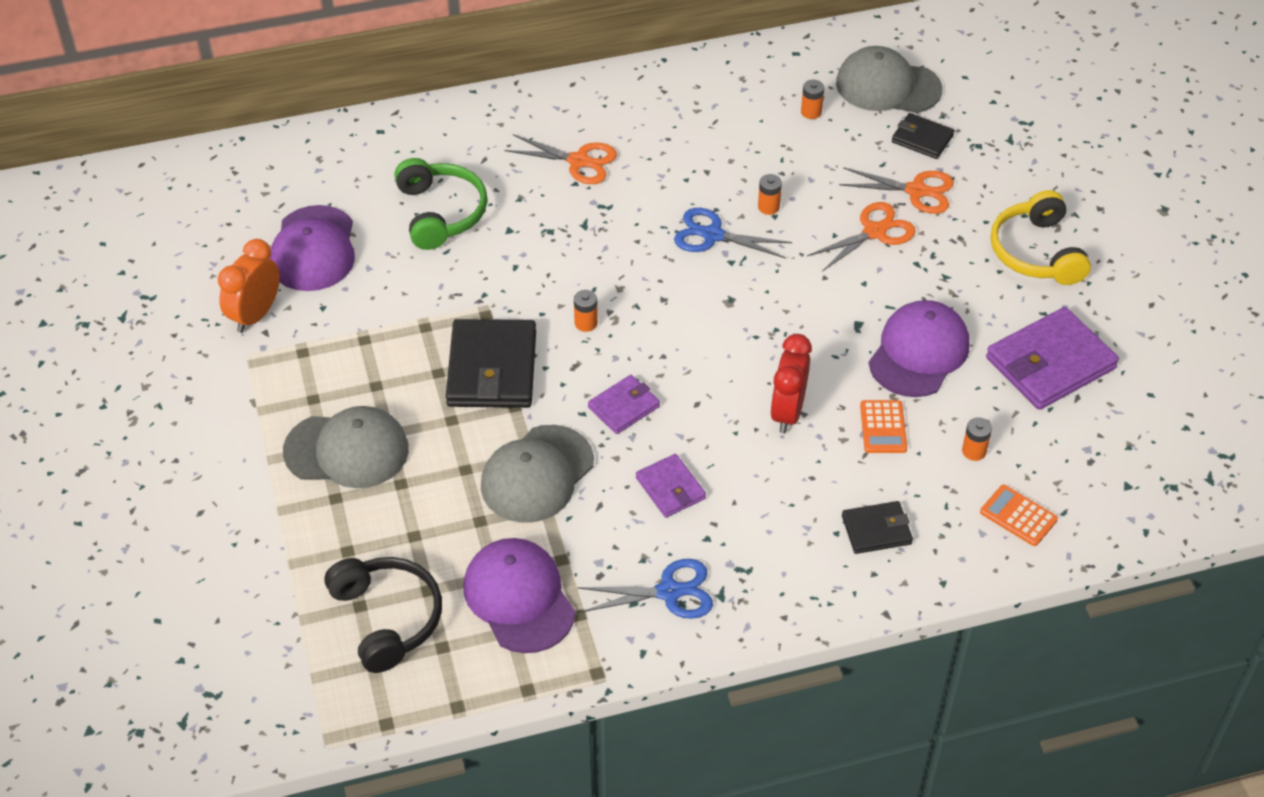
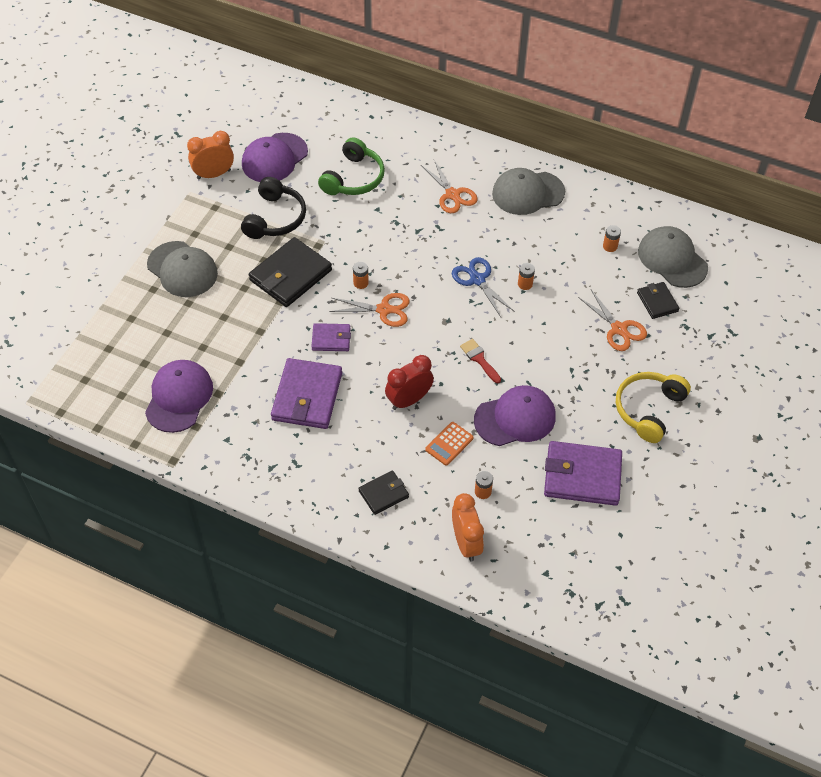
camera: 40 degrees right, 5 degrees up
(387, 618) = (113, 363): black headphones -> black headphones (275, 218)
(537, 474) = (253, 343): grey cap -> grey cap (528, 193)
(669, 592) = (248, 447): blue scissors -> none
(670, 488) = (307, 396): purple wallet -> purple wallet, size x1.83
(812, 317) = (479, 359): none -> red brush
(874, 232) = (568, 336): orange scissors -> orange scissors (384, 310)
(876, 530) = (383, 494): black wallet -> black wallet turned 60 degrees counterclockwise
(1018, 516) = (466, 543): orange calculator -> orange clock

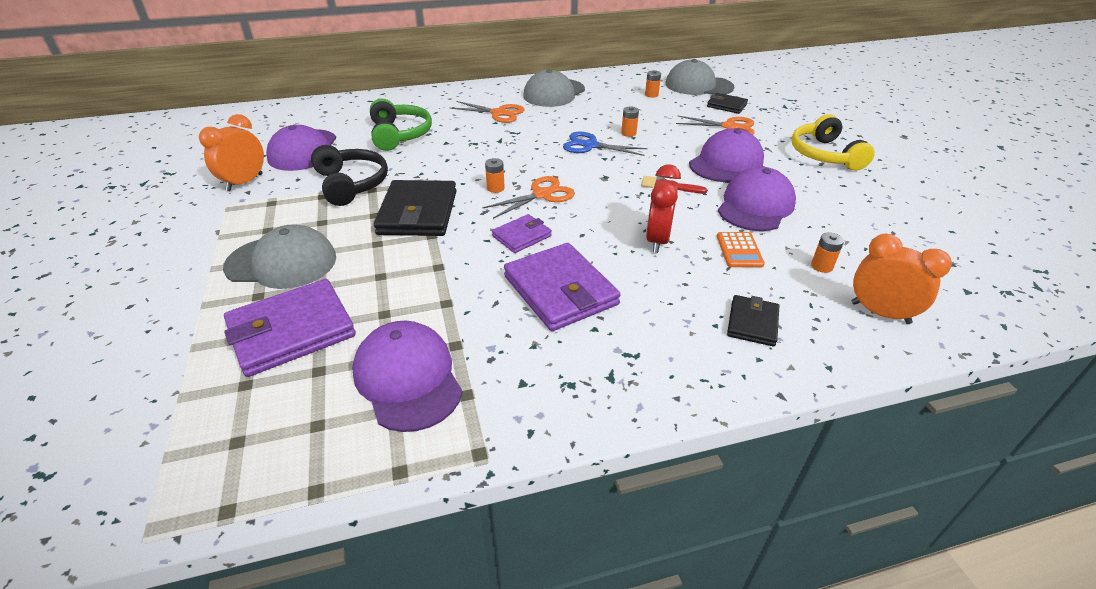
camera: 40 degrees left, 15 degrees down
(556, 365) = (726, 162): none -> purple cap
(582, 476) = (861, 212): purple wallet -> purple wallet (292, 331)

